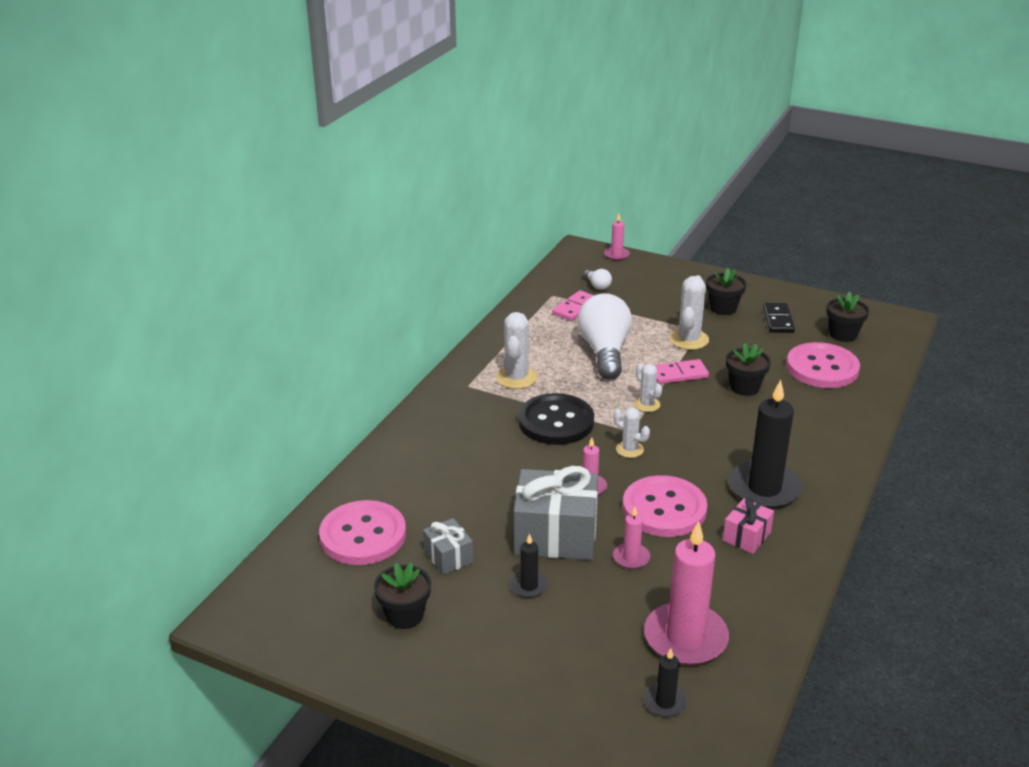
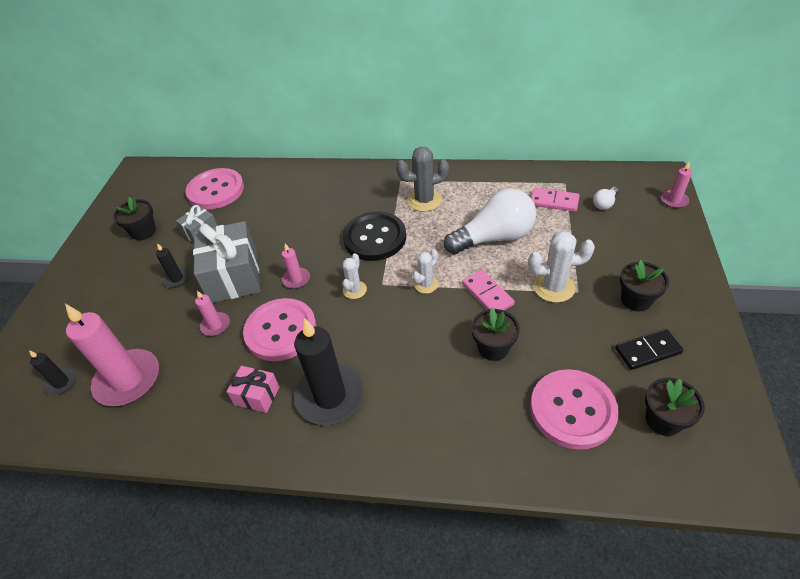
camera: 75 degrees right, 15 degrees up
(516, 378) = (424, 200): white cactus -> grey cactus

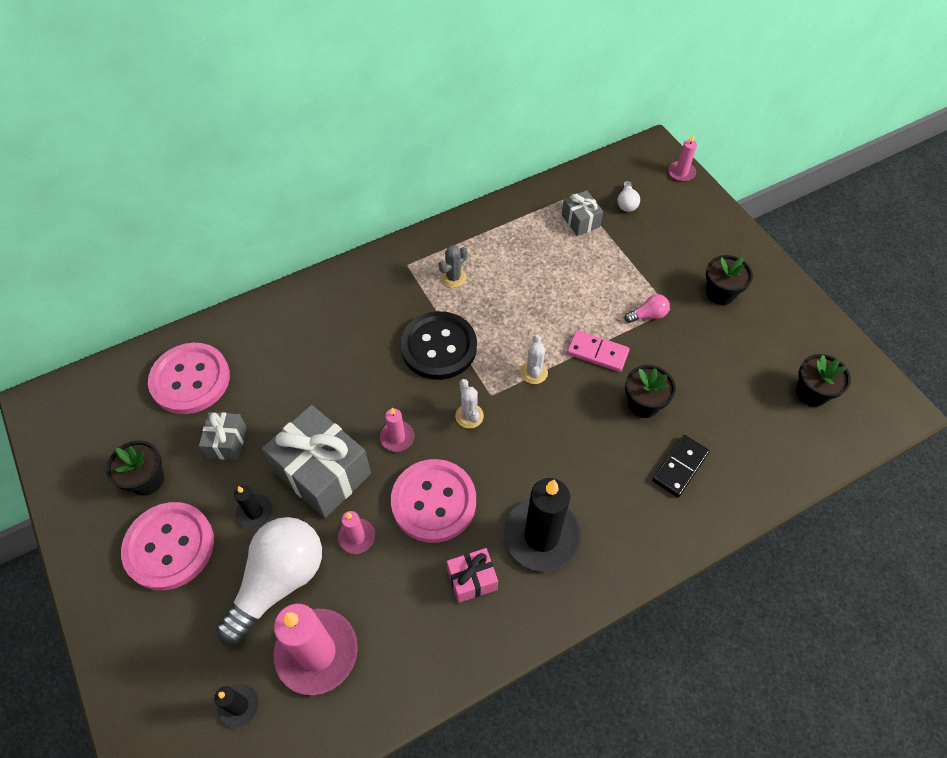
camera: 40 degrees left, 10 degrees up
(424, 200) = (453, 277): grey cactus -> grey cactus, size x0.62
(494, 238) = (556, 288): white light bulb -> white light bulb (279, 582)
(554, 201) = (580, 221): pink domino -> grey gift
(554, 287) = (648, 315): white cactus -> pink light bulb
(572, 410) = (745, 424): pink button -> pink button (169, 547)
(647, 351) = (761, 337): black domino -> black domino (680, 467)

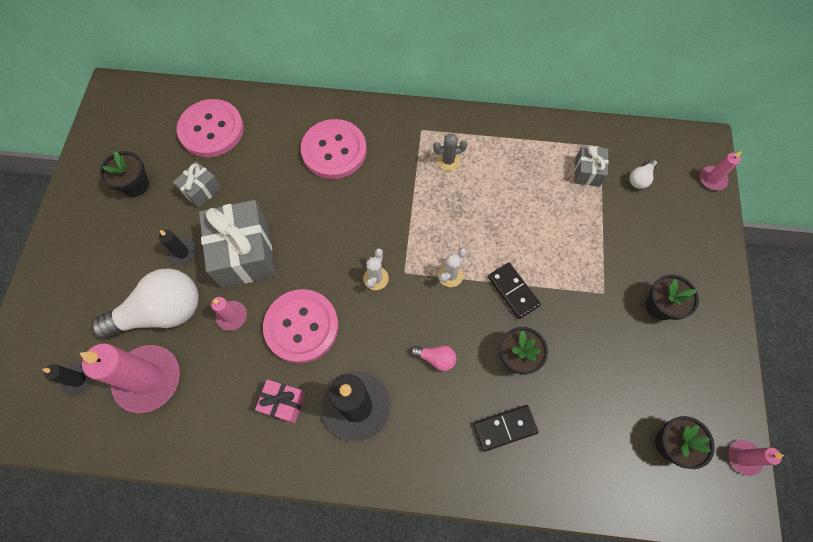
camera: 35 degrees right, 10 degrees up
(169, 547) = (116, 241): pink button -> pink button (334, 150)
(397, 437) = (313, 261): pink candle -> pink candle (743, 457)
(439, 347) = (395, 210): black button -> none
(597, 352) = (513, 291): pink domino -> black domino
(648, 315) = (580, 286): pink light bulb -> pink light bulb (435, 358)

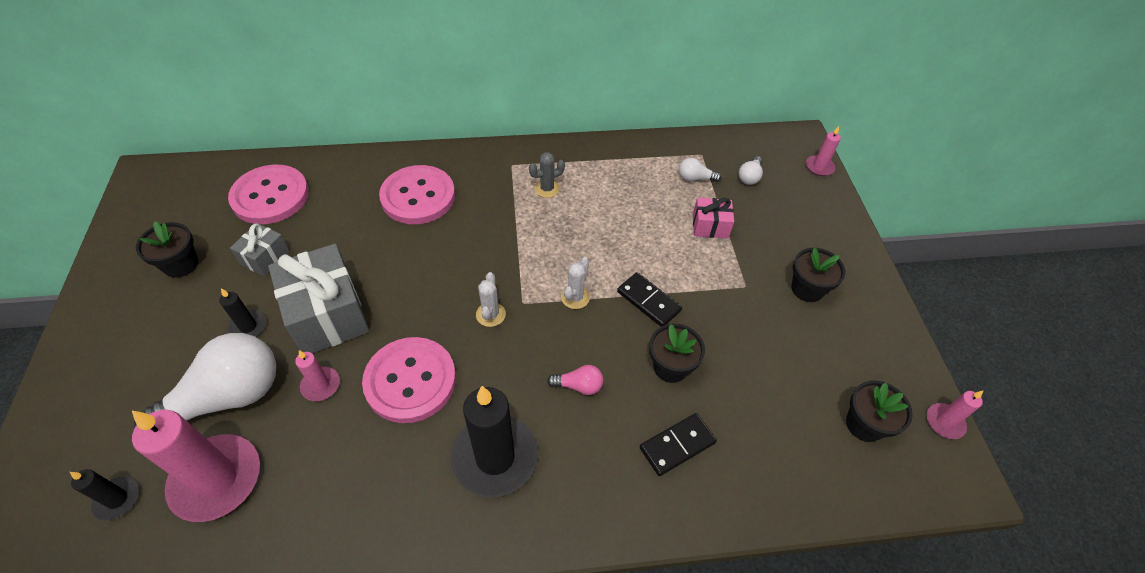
camera: 15 degrees left, 15 degrees down
(283, 403) = (402, 472): pink gift -> pink gift (710, 226)
(587, 172) = (695, 178): grey gift -> white light bulb

